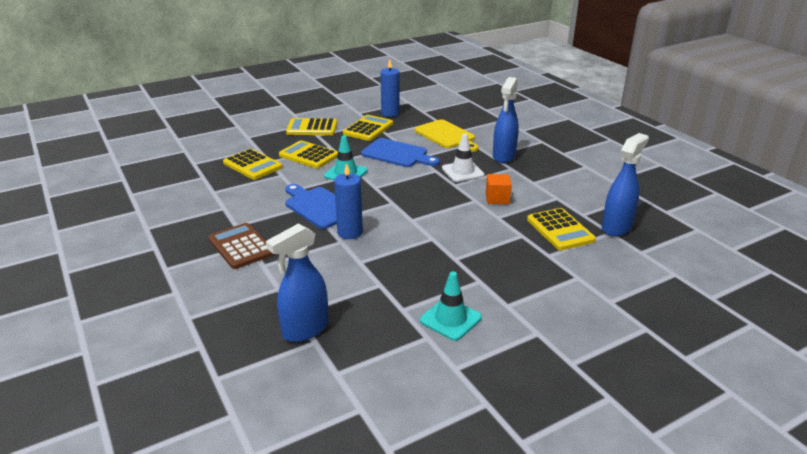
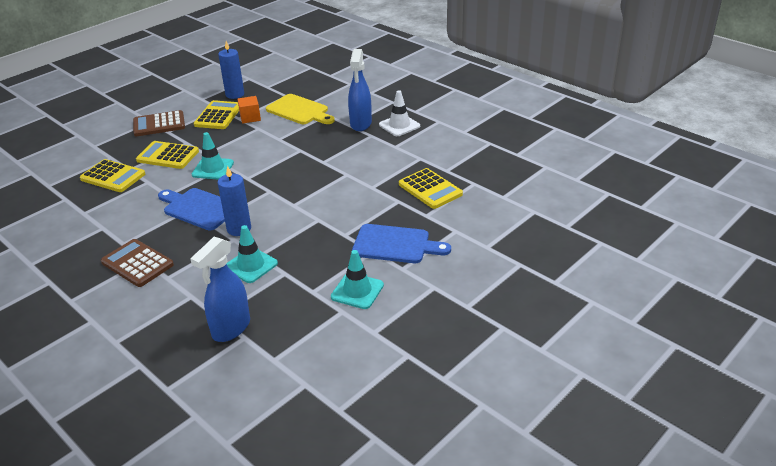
camera: 15 degrees left, 5 degrees up
(312, 128) = (159, 124): yellow calculator -> brown calculator
(348, 270) = (251, 265): none -> turquoise traffic cone
(397, 154) = (257, 139): blue cutting board -> blue cutting board (395, 245)
(462, 172) = (326, 147): white traffic cone -> white traffic cone (399, 125)
(497, 198) = (366, 169): orange cube -> orange cube (250, 118)
(616, 227) = (478, 177): blue spray bottle -> none

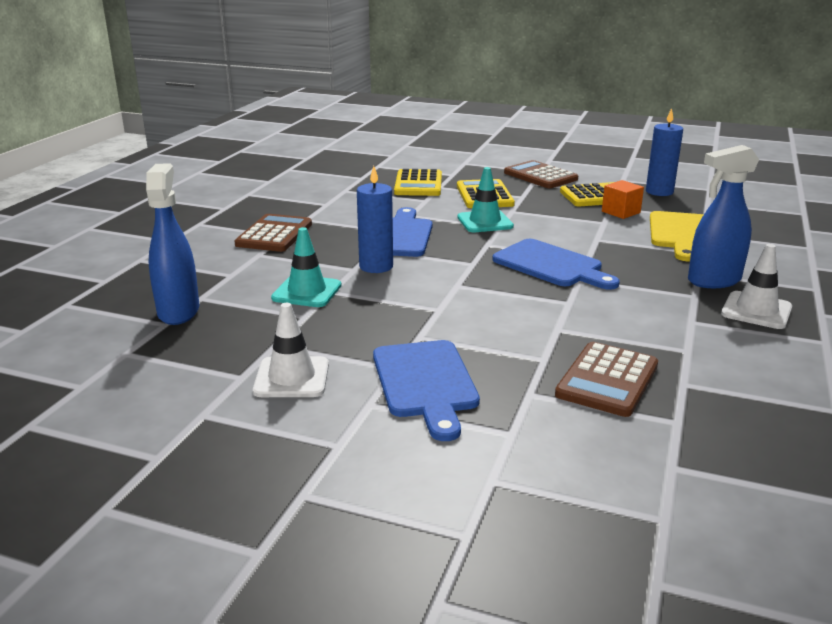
camera: 65 degrees right, 10 degrees down
(231, 328) = (178, 311): blue spray bottle -> blue spray bottle turned 75 degrees clockwise
(298, 165) = (551, 265): none -> blue cutting board
(357, 291) = (292, 378): turquoise traffic cone -> white traffic cone
(430, 189) = (607, 380): yellow calculator -> brown calculator

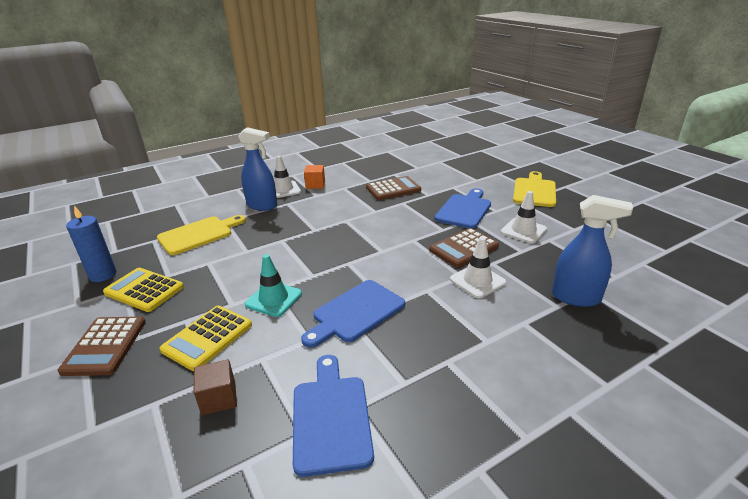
camera: 140 degrees left, 5 degrees up
(178, 311) = (576, 298): blue spray bottle -> blue spray bottle turned 105 degrees counterclockwise
(274, 234) = (455, 367): brown calculator -> brown calculator (464, 248)
(307, 292) = (477, 281): turquoise traffic cone -> white traffic cone
(328, 495) = (534, 191): none -> yellow cutting board
(376, 266) = (410, 285): blue candle -> none
(418, 184) = (219, 398): yellow calculator -> brown cube
(551, 265) = (310, 243): blue cutting board -> blue cutting board (331, 417)
(621, 212) = (177, 266): orange cube -> orange cube (315, 185)

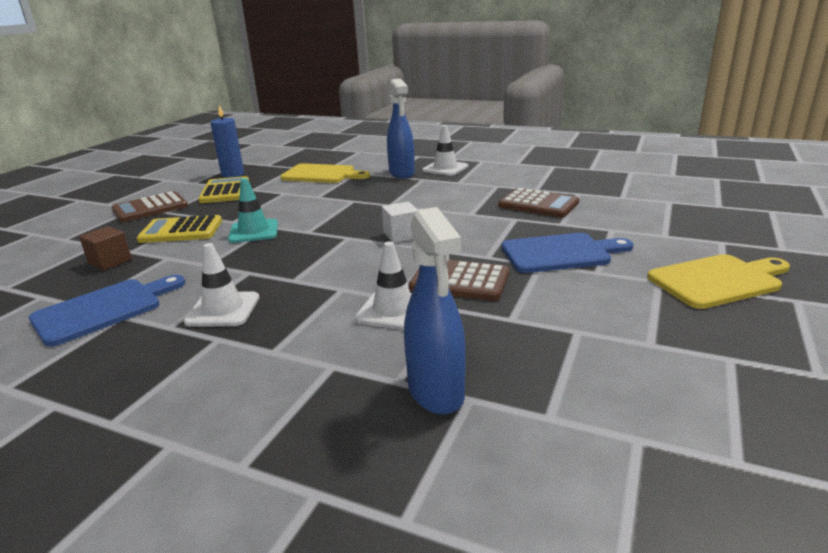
camera: 55 degrees right, 5 degrees down
(315, 185) = (479, 174): orange cube -> none
(355, 313) = (263, 269): blue cutting board -> none
(374, 243) = (401, 235): none -> white cube
(523, 231) = (571, 305): white traffic cone -> white traffic cone (223, 310)

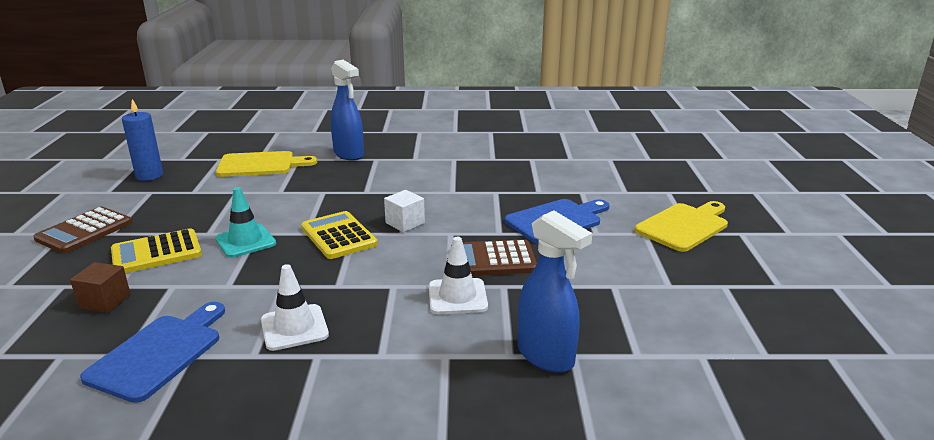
camera: 25 degrees left, 0 degrees up
(225, 191) = (161, 198): yellow calculator -> yellow calculator (338, 236)
(445, 168) = (389, 144): white traffic cone -> none
(538, 204) = (506, 174): brown calculator -> none

